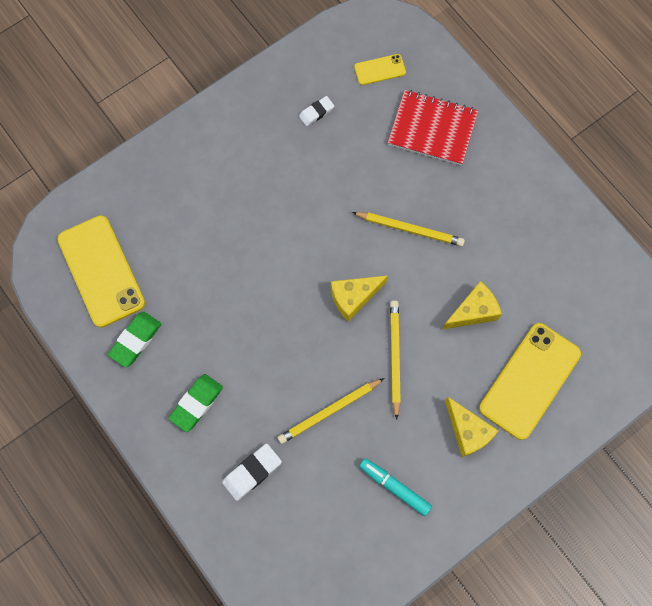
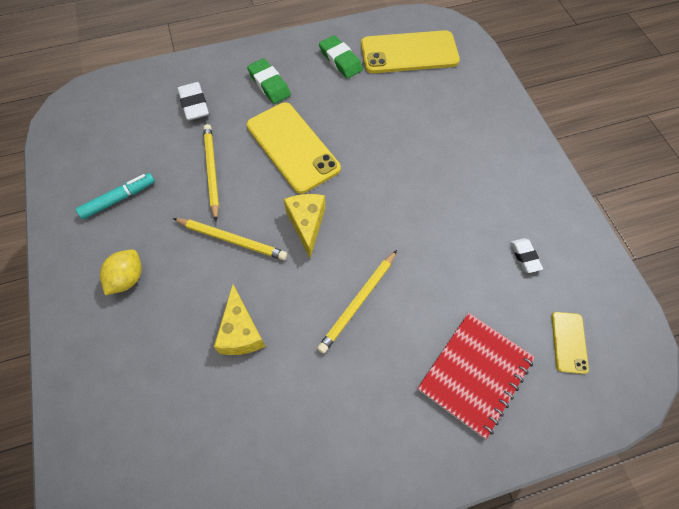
camera: 110 degrees right, 10 degrees down
(467, 431) = (128, 278): yellow cheese -> yellow lemon
(529, 380) = (140, 361): yellow phone -> yellow phone (292, 147)

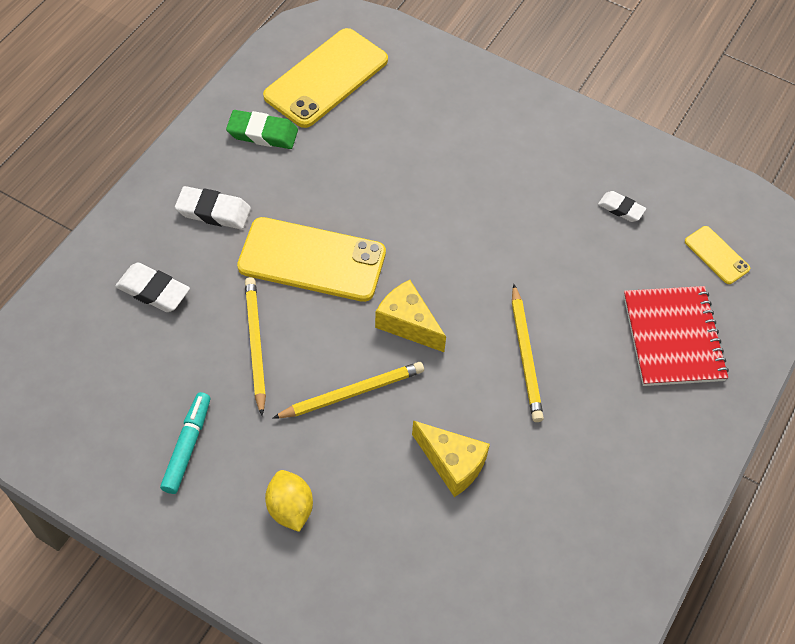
camera: 45 degrees left, 5 degrees down
(212, 171) = (255, 344): yellow pencil -> yellow pencil turned 45 degrees clockwise
(269, 84) = (213, 211): green eraser -> white eraser

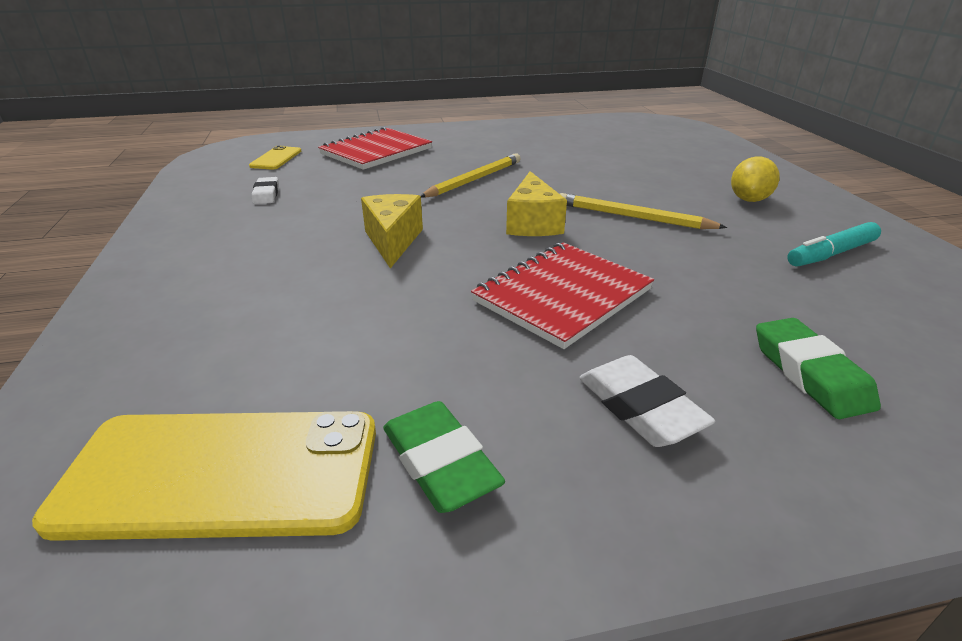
camera: 130 degrees left, 25 degrees down
(153, 291) = (810, 374): white eraser -> green eraser
(255, 344) = (699, 274): yellow pencil -> none
(312, 260) = (562, 295): yellow phone -> red notebook
(452, 463) = (598, 172): yellow cheese -> yellow cheese (392, 241)

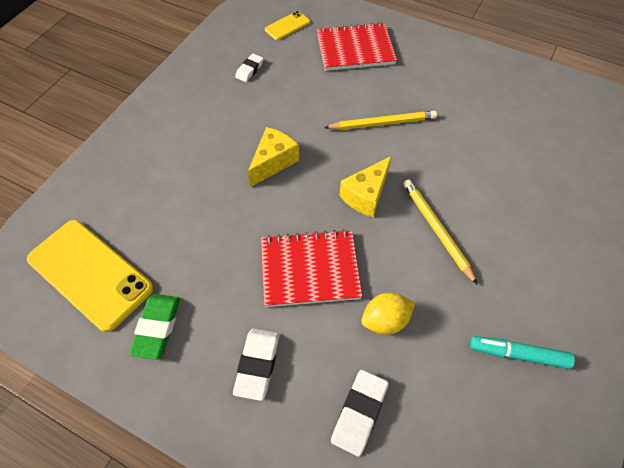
camera: 40 degrees right, 25 degrees up
(749, 199) = (548, 266): yellow lemon -> yellow lemon (385, 320)
(810, 374) = (359, 413): green eraser -> white eraser

